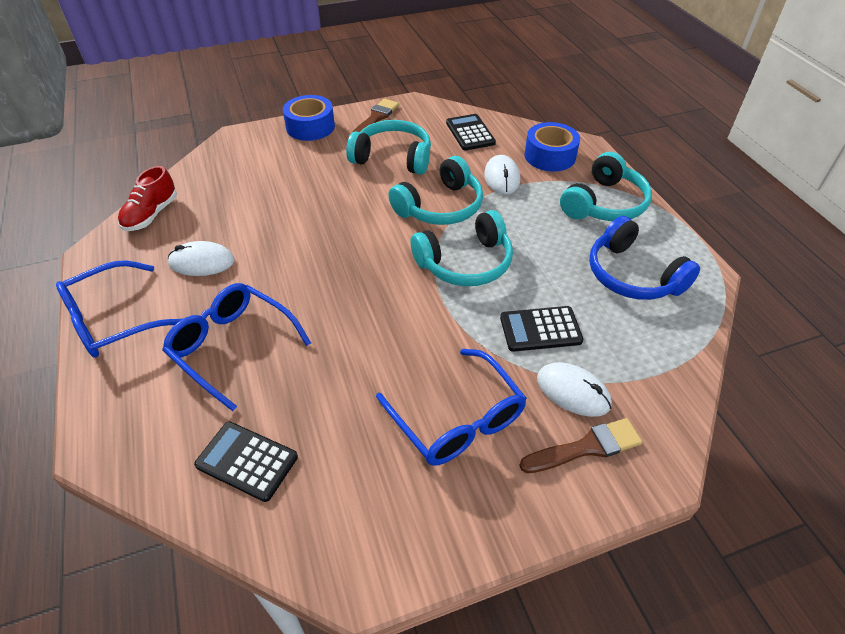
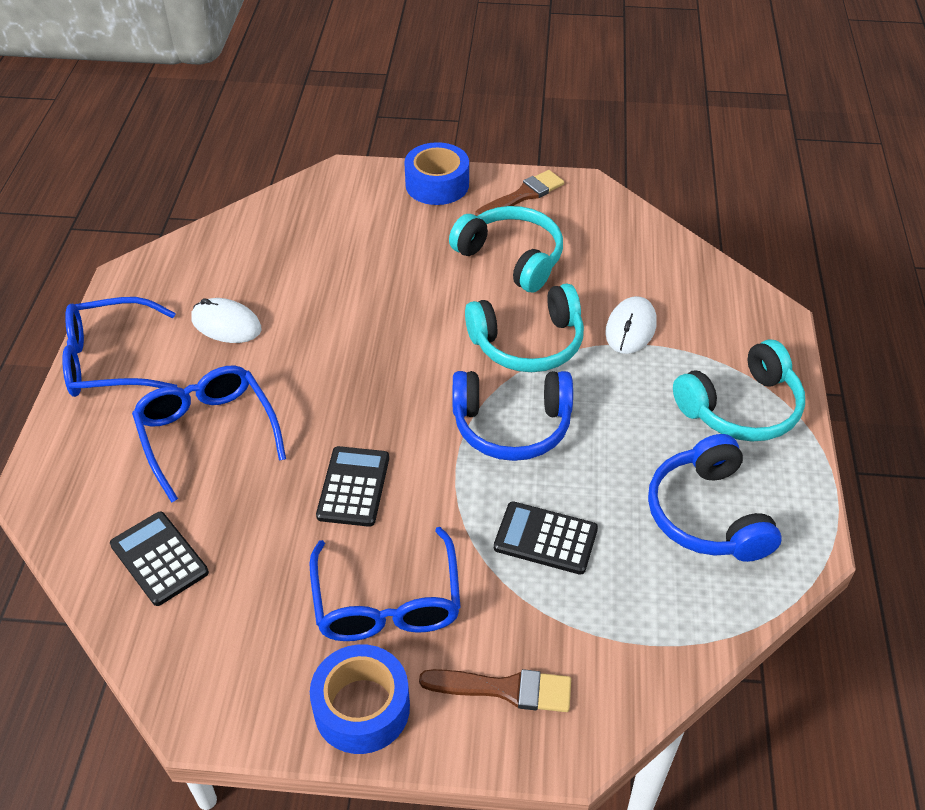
camera: 25 degrees right, 0 degrees up
(151, 215) = (203, 249): red shoe -> none
(465, 263) = (511, 426): turquoise headphones -> blue headphones
(470, 133) = (631, 252): black calculator -> black calculator (353, 487)
(550, 156) = (715, 317): blue tape -> blue tape (362, 708)
(573, 391) = (533, 624): white mouse -> none

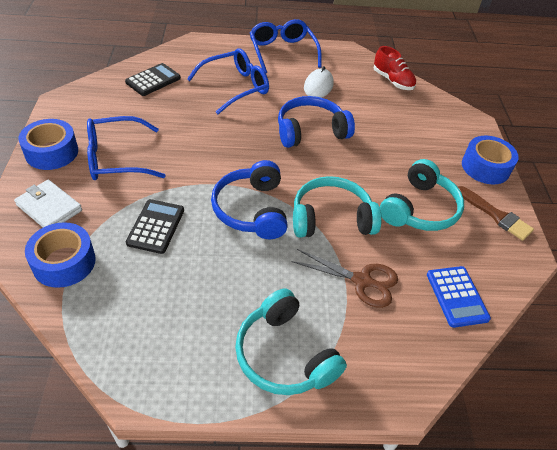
camera: 80 degrees right, 0 degrees up
(230, 236) = (393, 81): none -> red shoe
(353, 487) = (198, 141): black calculator -> none
(505, 689) = (49, 208): brown brush -> white wallet
(528, 343) = (331, 218): turquoise headphones -> turquoise headphones turned 105 degrees clockwise
(619, 651) = (64, 262): none -> blue tape
(630, 328) = (362, 281): white mouse -> brown scissors
(647, 254) = (457, 296): none -> blue calculator
(707, 514) = (172, 320): blue headphones -> blue headphones (310, 131)

